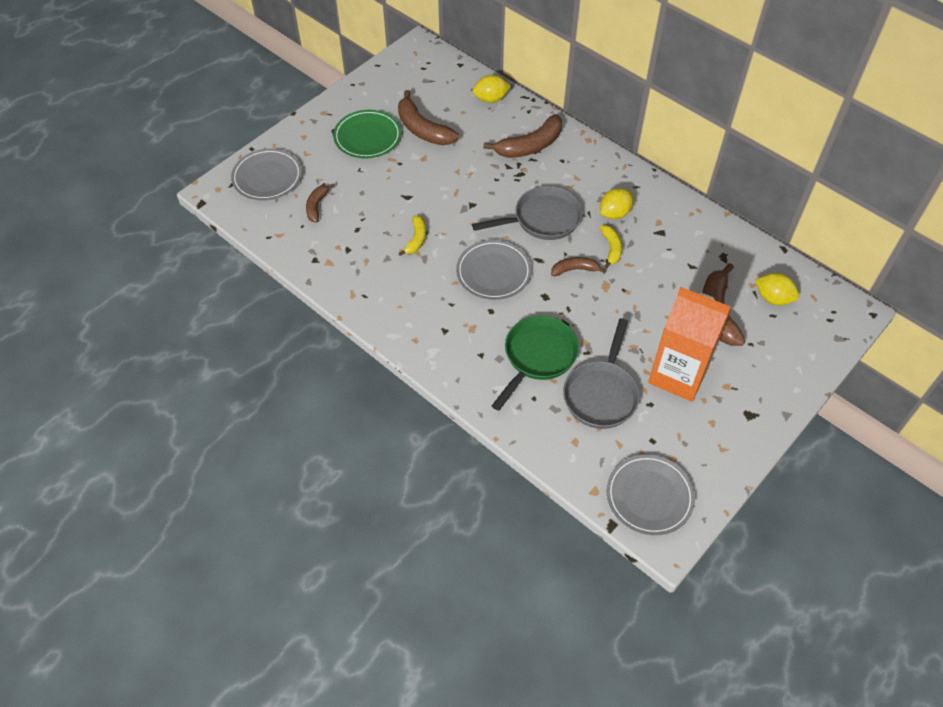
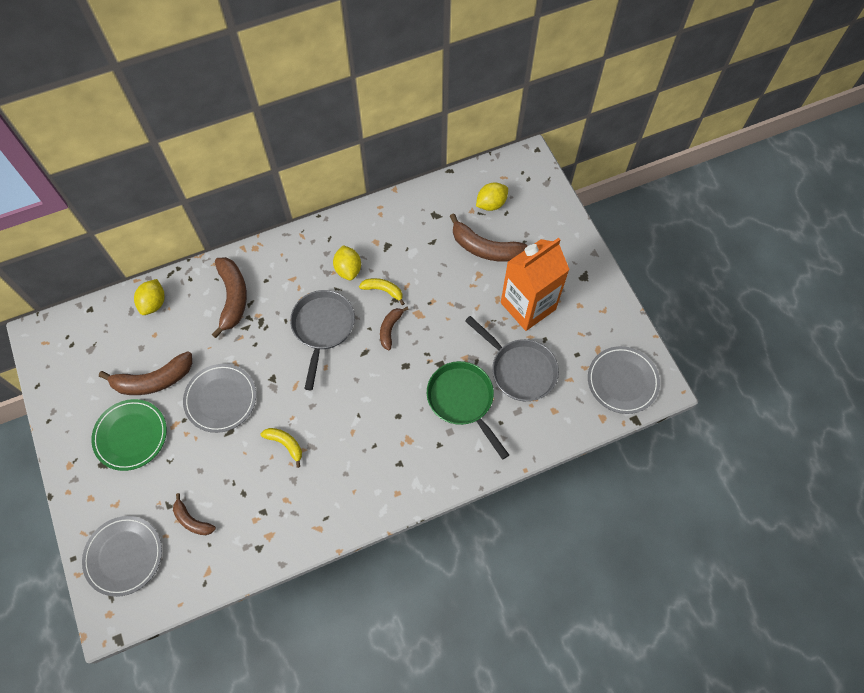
camera: 65 degrees left, 10 degrees up
(493, 272) = (358, 395): grey plate -> grey plate (221, 399)

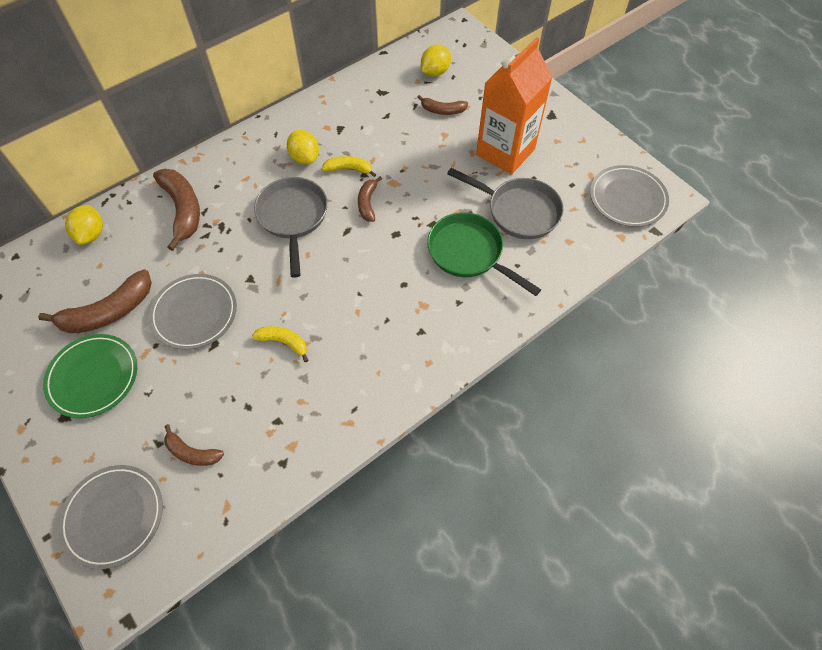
camera: 15 degrees left, 5 degrees down
(485, 248) = (442, 110): brown banana -> brown banana, size x0.57

